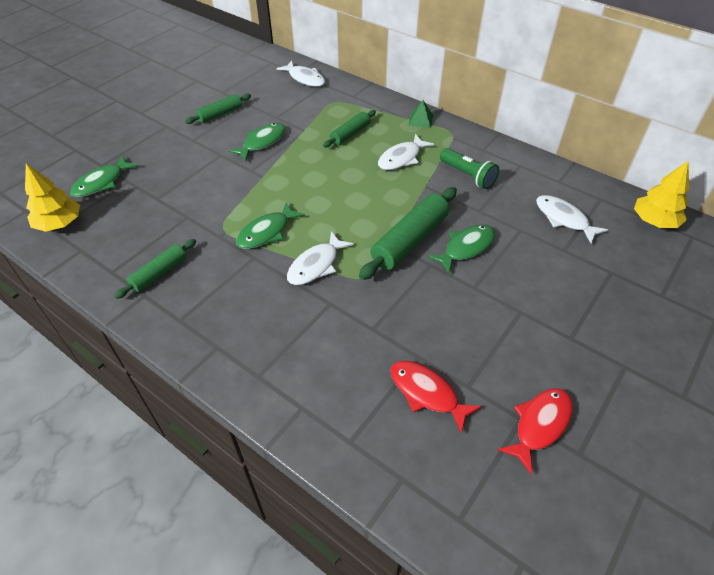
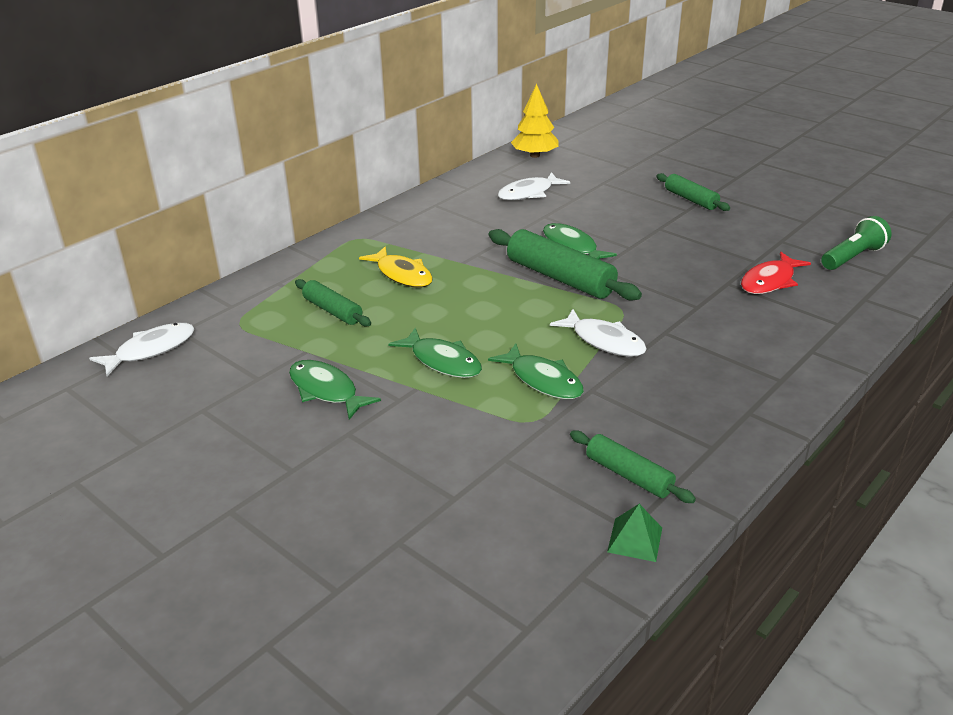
camera: 85 degrees left, 15 degrees down
(59, 224) = (511, 621): yellow tree -> none
(101, 182) = (395, 580): green fish -> green fish (442, 361)
(220, 114) = (220, 442): green rolling pin -> green rolling pin (691, 199)
(401, 158) = (402, 275): white fish -> yellow fish
(420, 120) = (320, 256): green pyramid -> green pyramid (635, 539)
(468, 176) = (448, 235): green flashlight -> green flashlight (852, 257)
(540, 425) = (784, 233): red fish -> none

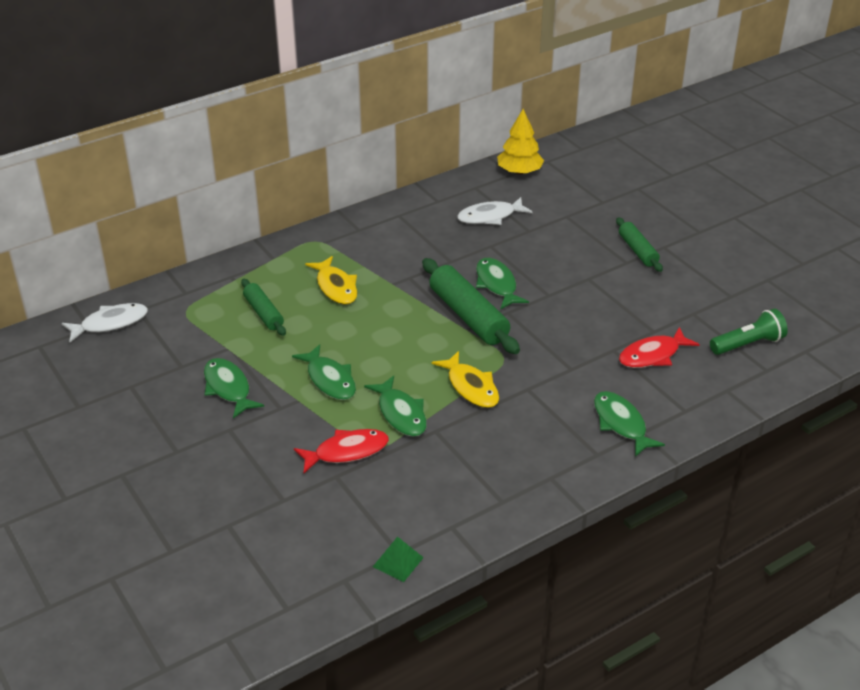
camera: 15 degrees right, 5 degrees up
(503, 430) = (347, 452): none -> red fish
(604, 341) = (471, 387): white fish -> yellow fish
(628, 475) = (422, 510): green rolling pin -> none
(784, 347) = (621, 423): none -> green fish

